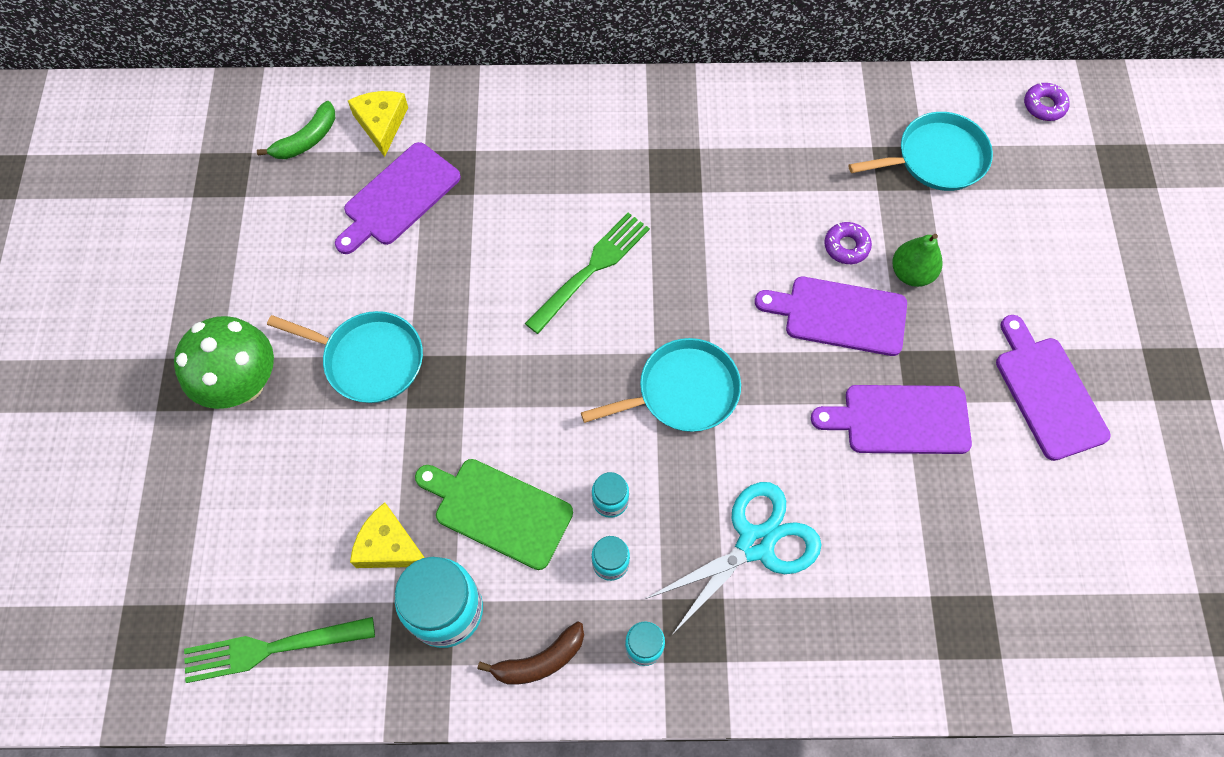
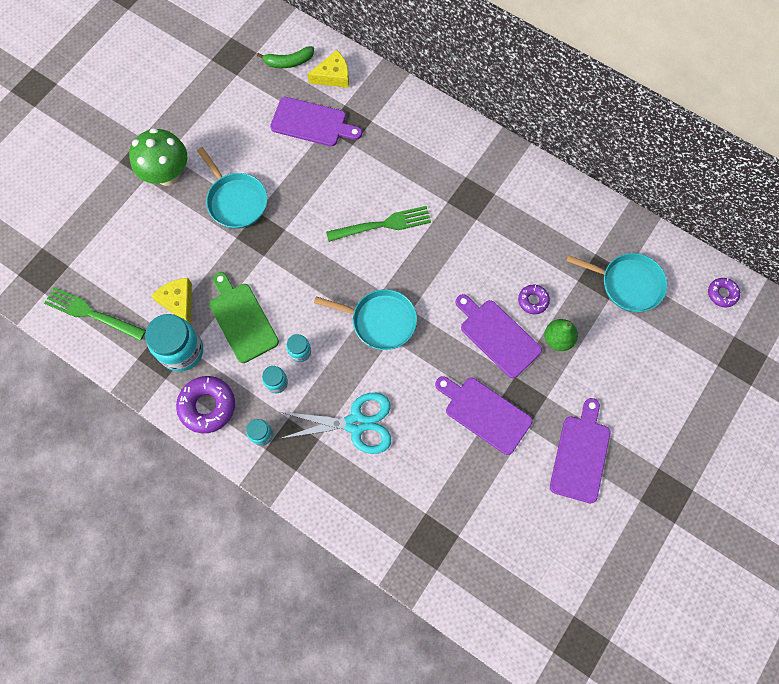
camera: 35 degrees right, 5 degrees up
(381, 124) = (333, 76): yellow cheese -> yellow cheese turned 45 degrees clockwise
(398, 198) = (312, 123): purple cutting board -> purple cutting board turned 150 degrees counterclockwise
(540, 660) = (207, 406): brown banana -> purple donut

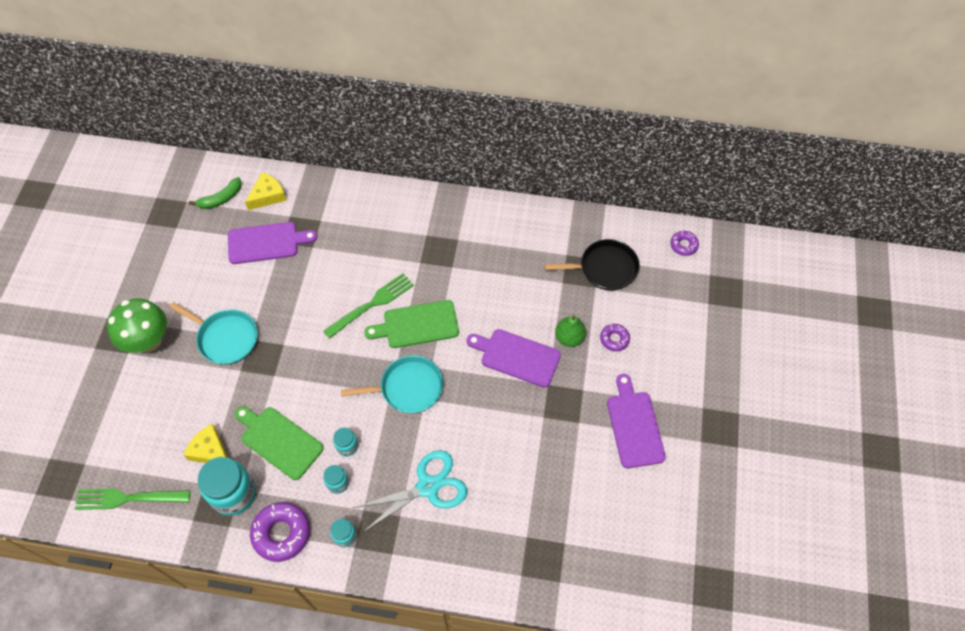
camera: 25 degrees left, 10 degrees down
(416, 263) = (417, 325): none -> green cutting board
(484, 413) = (537, 427): purple cutting board -> none
(533, 301) = (533, 315): purple donut -> purple donut (614, 339)
(628, 284) = (605, 268): turquoise pan -> black pan

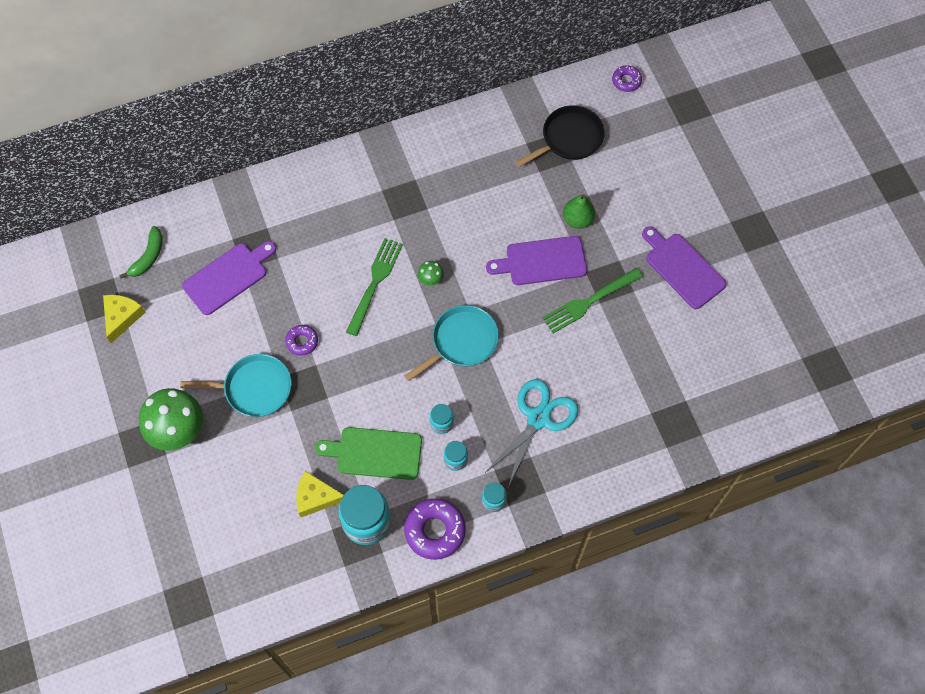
camera: 30 degrees left, 5 degrees up
(128, 498) = (268, 582): green fork -> green fork (589, 301)
(268, 195) = (195, 229): yellow cheese -> yellow cheese (122, 317)
(417, 325) = (431, 280): green cutting board -> green mushroom
(614, 339) = (618, 200): purple donut -> purple donut (302, 342)

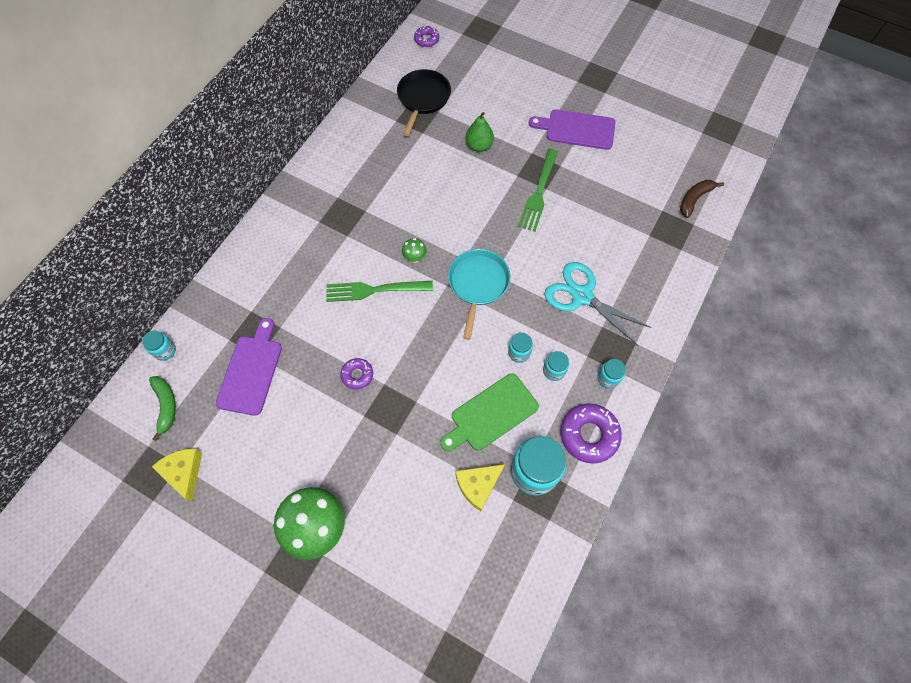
camera: 40 degrees left, 0 degrees up
(181, 212) = (165, 350): none -> turquoise jar
(254, 388) = (351, 440): turquoise pan -> none
(375, 283) = (374, 290): green fork -> green fork turned 75 degrees counterclockwise
(539, 418) = (582, 295): turquoise scissors -> turquoise scissors turned 45 degrees counterclockwise
(542, 261) = (481, 189): purple cutting board -> none
(726, 413) = (694, 199): none -> brown banana

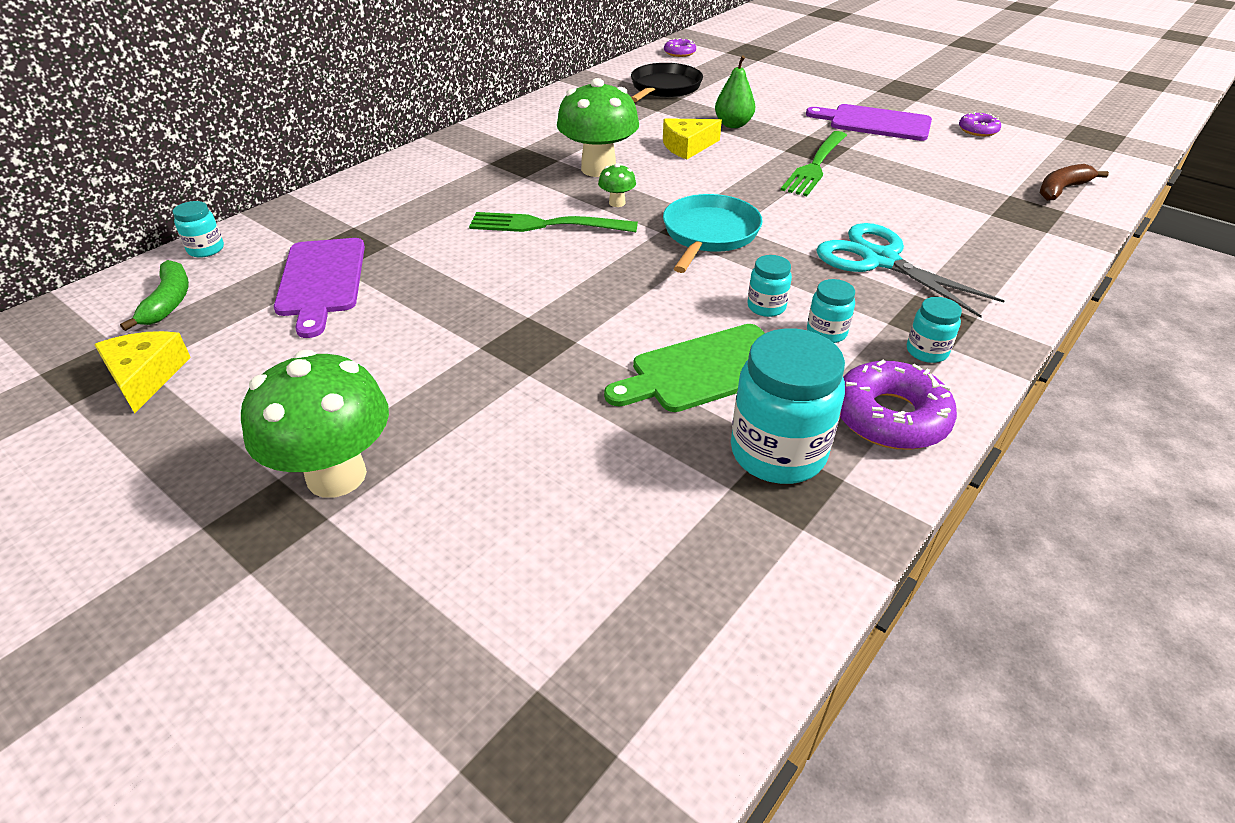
camera: 10 degrees right, 25 degrees down
(251, 371) = (321, 281): purple cutting board -> purple cutting board turned 150 degrees clockwise
(357, 375) = (487, 302): purple donut -> purple donut (978, 130)
(395, 218) = (598, 169): none -> green mushroom
(478, 485) = (663, 458): yellow cheese -> yellow cheese (687, 146)

